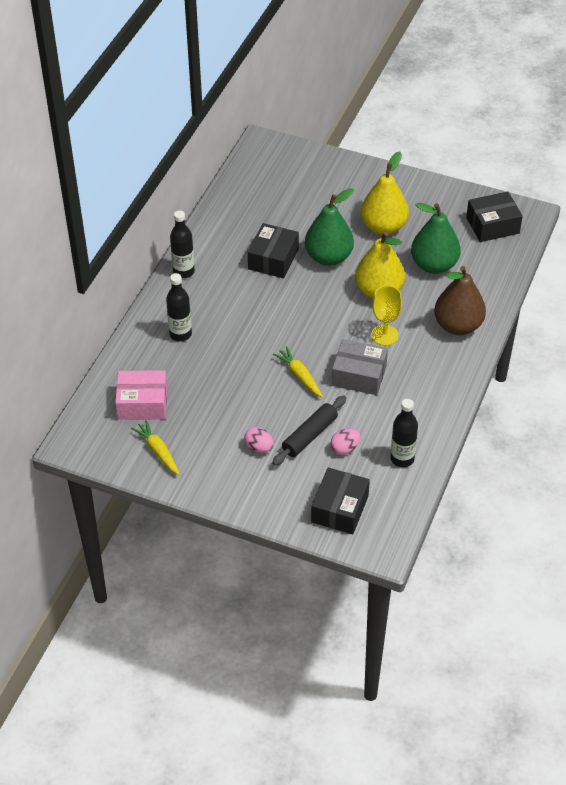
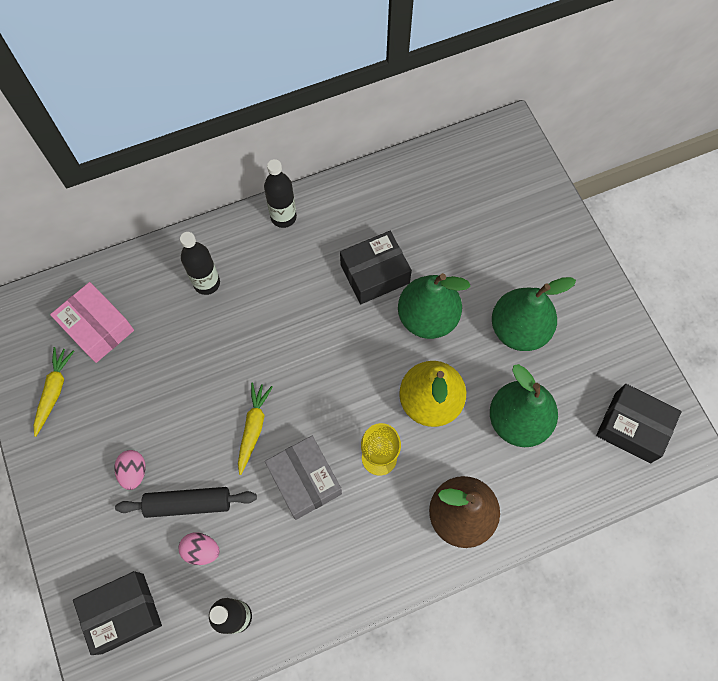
camera: 45 degrees right, 20 degrees up
(383, 227) = (519, 329): yellow pear -> green pear

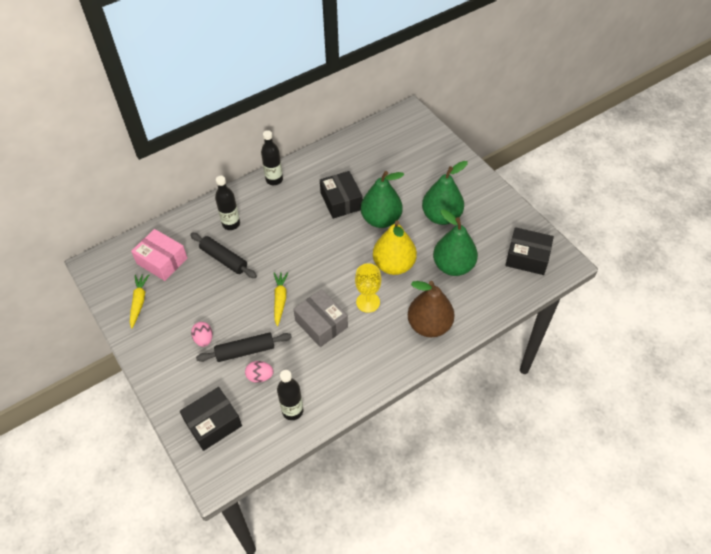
camera: 10 degrees left, 15 degrees down
(186, 342) = (224, 259): none -> black rolling pin
(375, 274) = (341, 201): black box -> black box turned 75 degrees counterclockwise

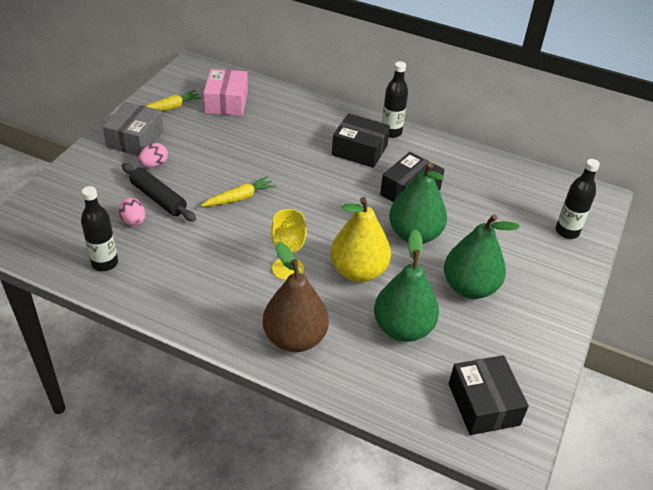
camera: 55 degrees right, 10 degrees down
(213, 423) = (59, 211): black box -> black box (359, 150)
(224, 259) = (260, 139): black rolling pin -> none
(231, 224) = (307, 126): black bottle -> black bottle (567, 231)
(321, 324) = (231, 241): grey box -> grey box (135, 139)

